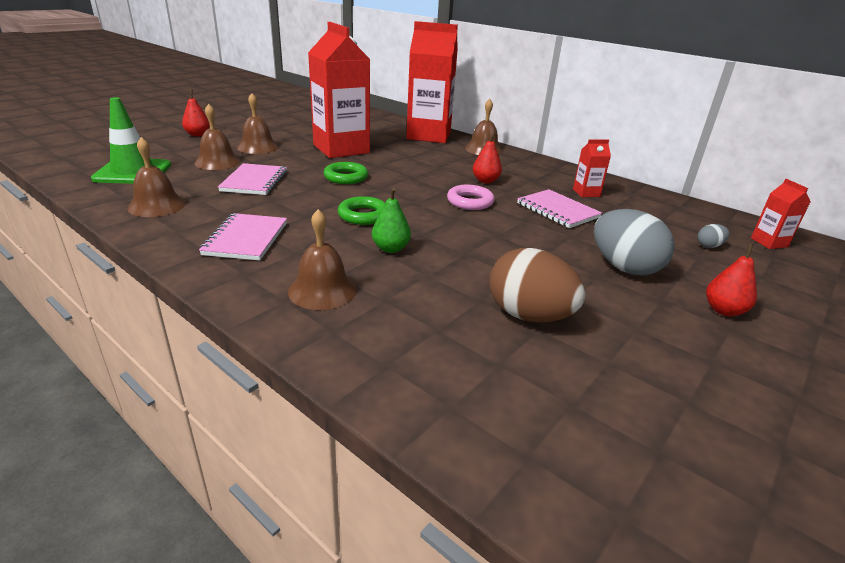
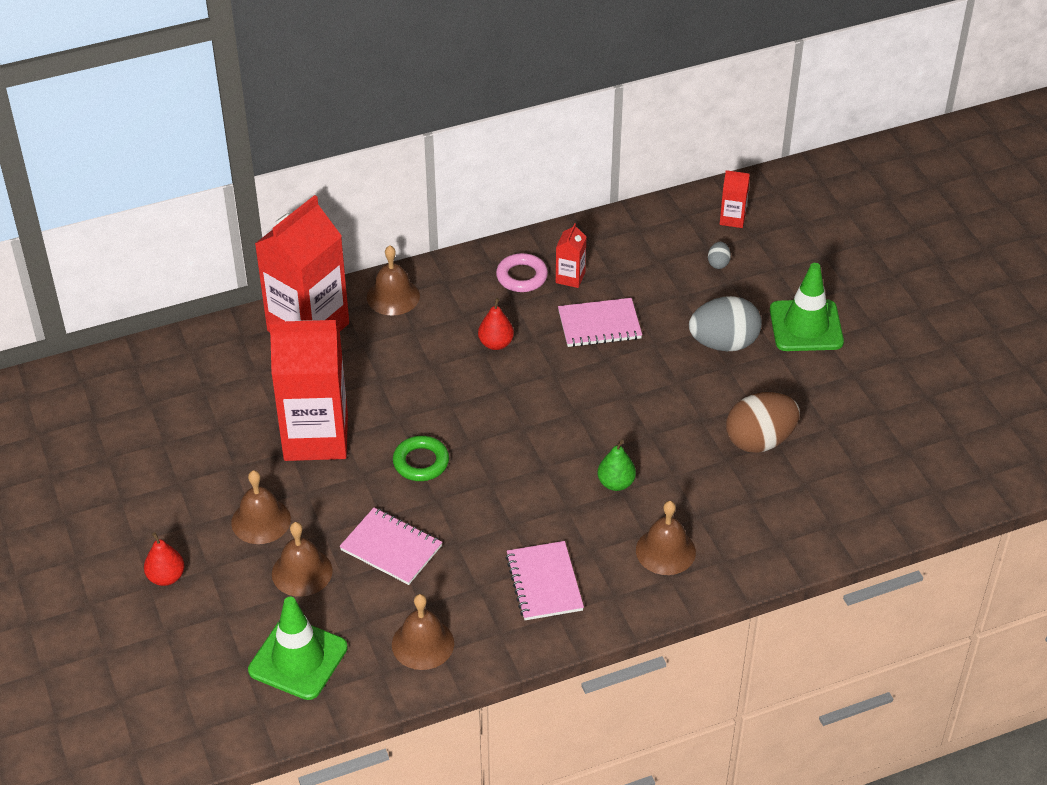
camera: 60 degrees left, 15 degrees up
(246, 239) = (544, 583): pink notebook -> pink notebook turned 45 degrees clockwise
(363, 215) = (534, 480): green ring -> none
(470, 202) = (544, 382): pink ring -> pink ring (521, 276)
(723, 310) = (806, 326): red pear -> green traffic cone

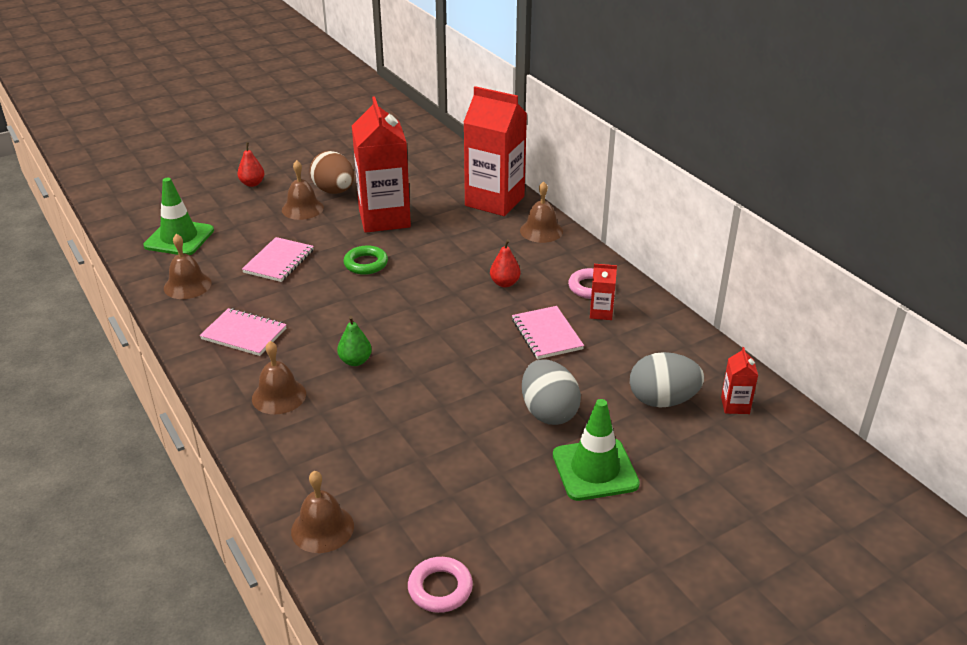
camera: 80 degrees right, 10 degrees down
(302, 572) = (256, 229): brown bell -> brown bell (322, 528)
(544, 583) = (244, 334): pink notebook -> pink notebook turned 45 degrees clockwise
(718, 263) = (662, 400): grey egg -> grey egg, size x2.31
(759, 441) = (422, 445): brown egg -> brown egg (334, 191)
(937, 445) = (440, 588): none -> pink ring

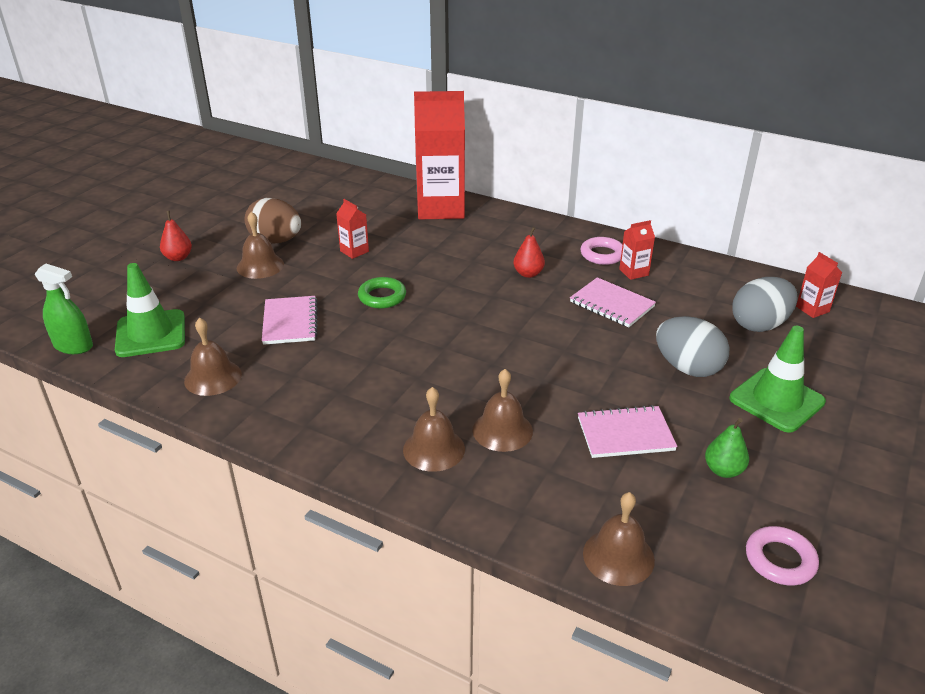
camera: 30 degrees left, 0 degrees up
(124, 230) = (73, 346): none -> green spray bottle
(244, 334) = (330, 403): pink notebook -> pink notebook (625, 434)
(355, 361) = (472, 388): green pear -> green pear (723, 470)
(384, 218) = (354, 251): red carton -> red carton, size x0.42
(541, 231) = (509, 221): brown bell -> brown bell (502, 430)

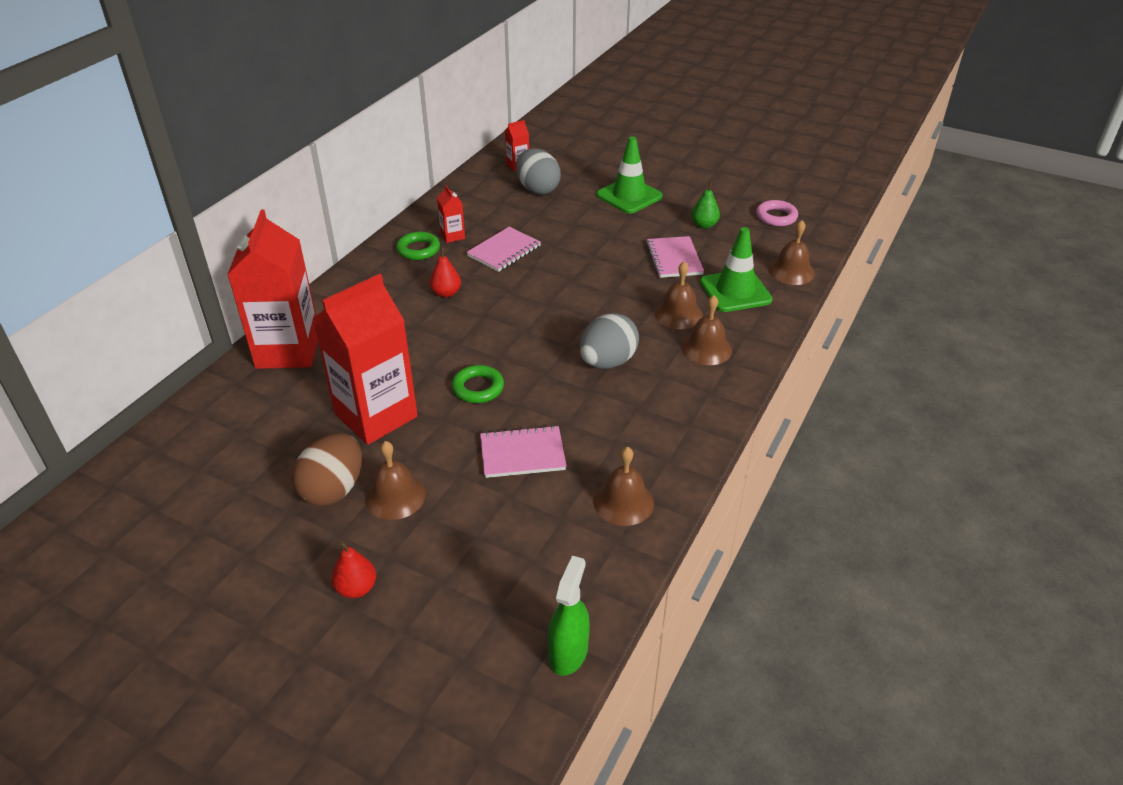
camera: 90 degrees left, 5 degrees up
(151, 334) = (542, 576): green traffic cone -> green traffic cone (735, 291)
(354, 251) = (376, 415): red carton -> red carton, size x2.38
(602, 255) = (418, 249): pink ring -> green ring
(687, 368) = (593, 225): grey egg -> grey egg (607, 362)

